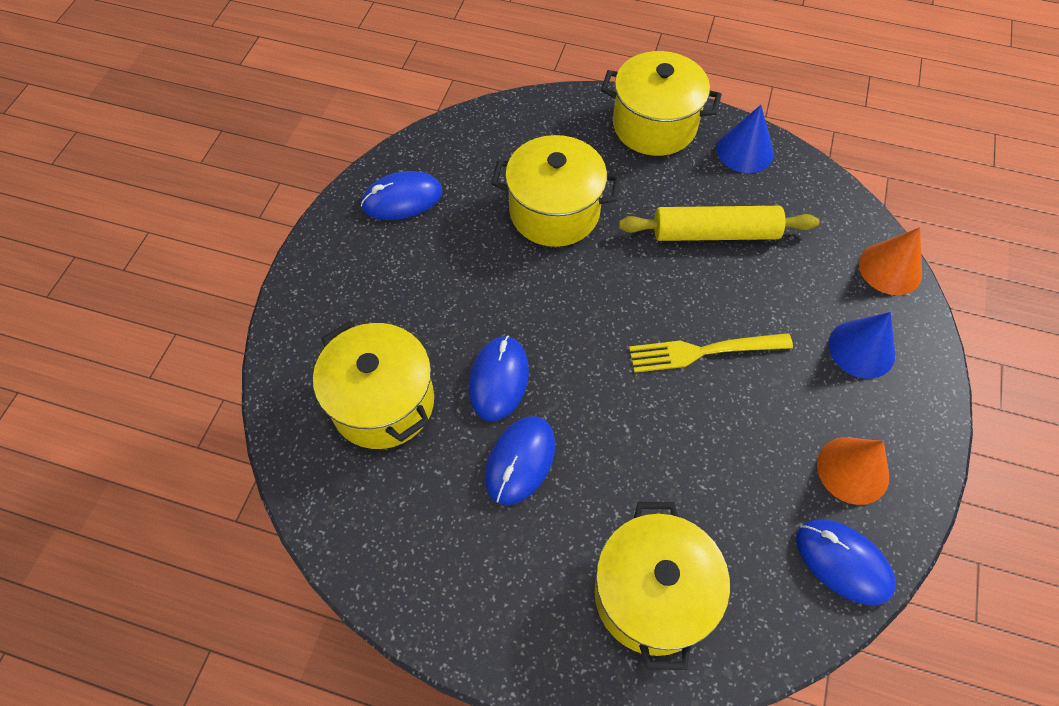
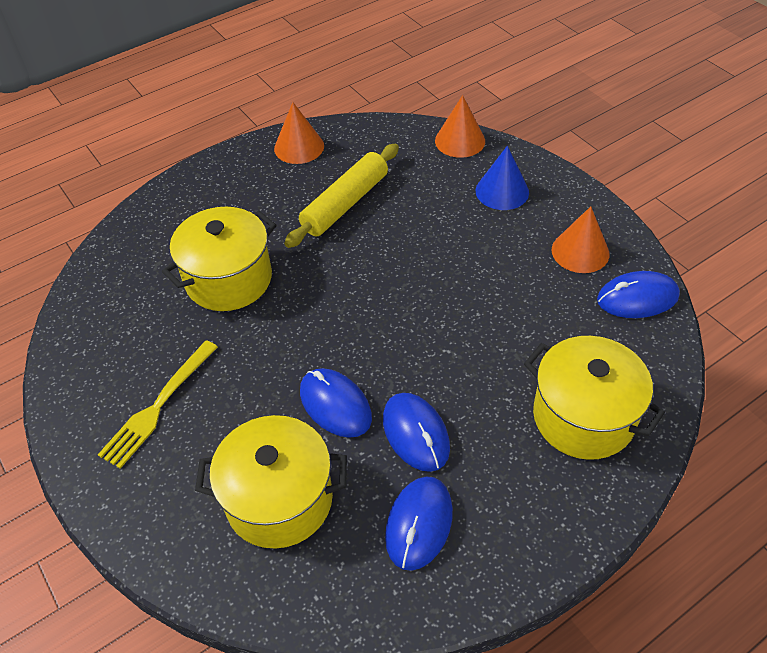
camera: 50 degrees left, 10 degrees down
(402, 199) = (103, 369): blue mouse -> blue mouse (419, 524)
(654, 125) = (223, 177): yellow pot -> none
(703, 352) = (428, 270): yellow fork -> yellow fork (158, 407)
(745, 151) = (299, 147): blue cone -> orange cone

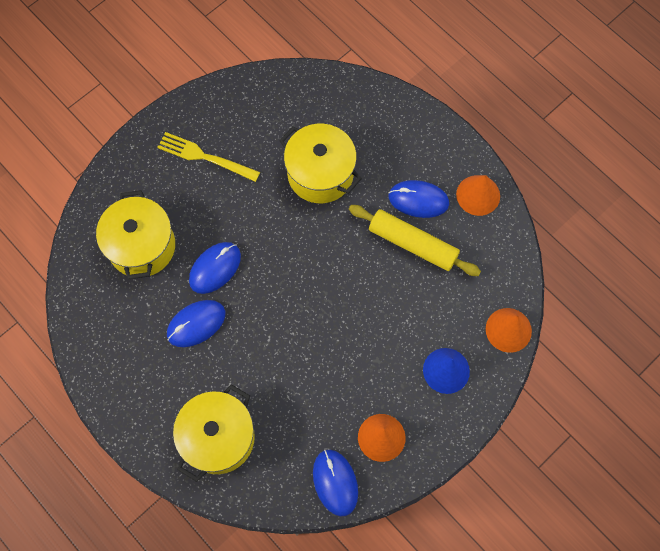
camera: 80 degrees right, 20 degrees up
(419, 524) = (130, 333): blue mouse -> blue mouse (418, 200)

